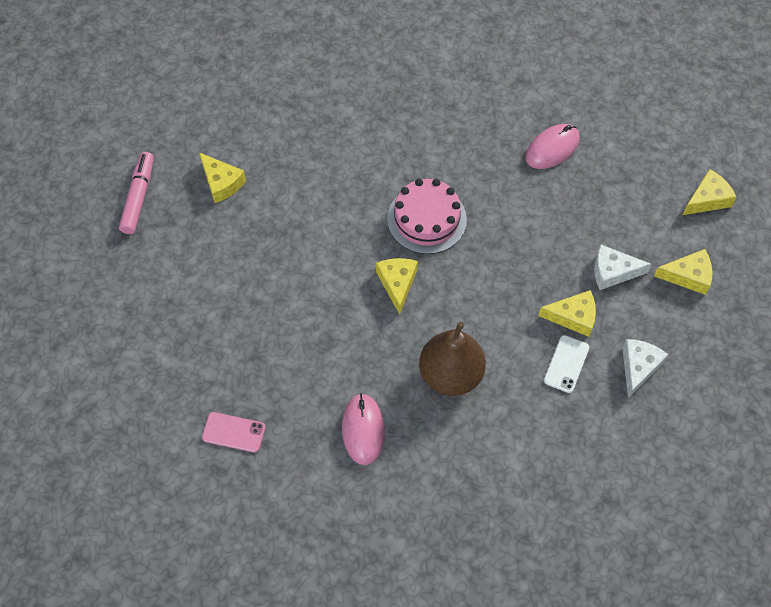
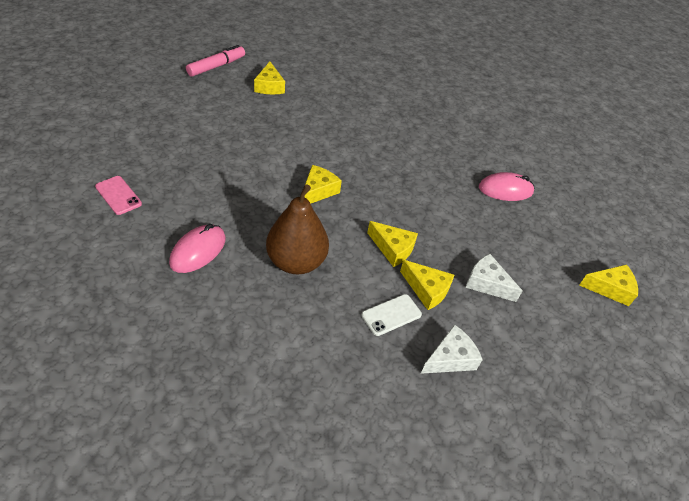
camera: 30 degrees right, 15 degrees down
(426, 219) = (376, 173): pink cake -> none
(688, 276) = (551, 326): yellow cheese -> yellow cheese (393, 249)

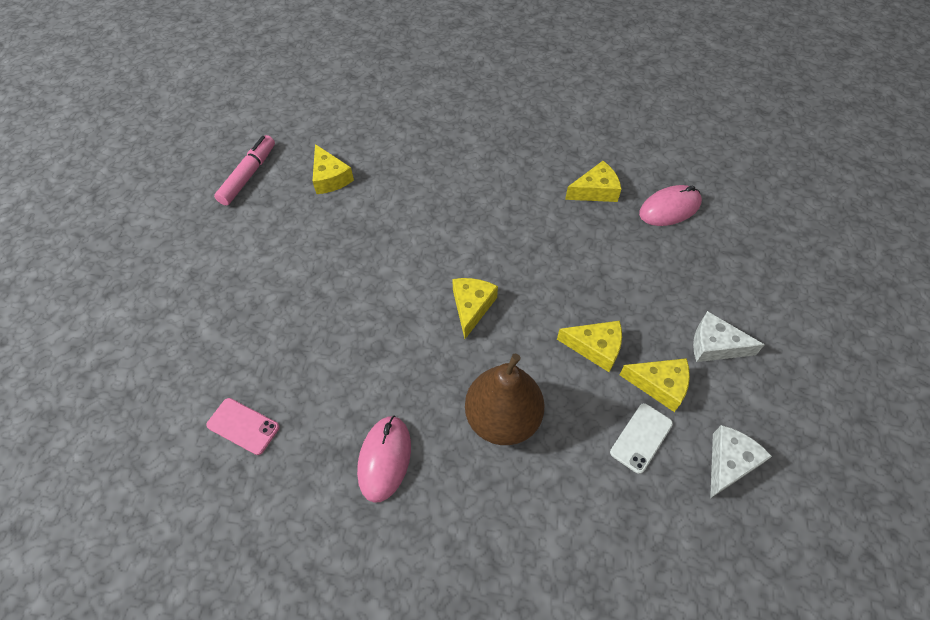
camera: 15 degrees left, 10 degrees up
(610, 289) = (836, 291): yellow cheese -> yellow cheese (595, 191)

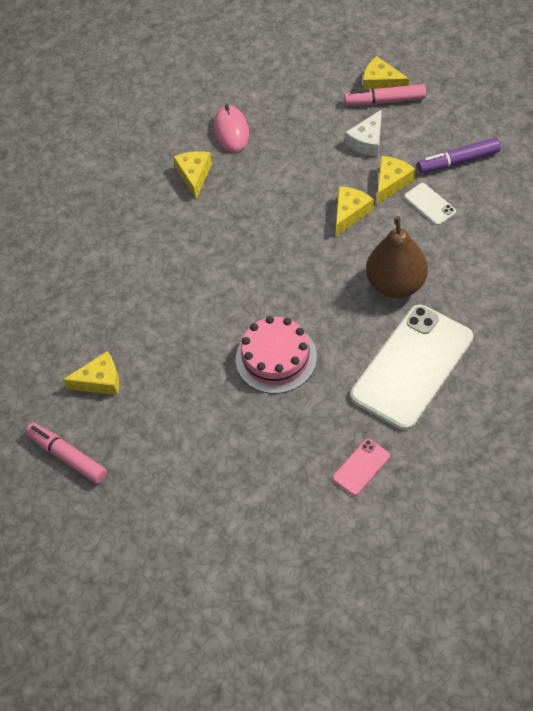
camera: 70 degrees left, 0 degrees up
(376, 313) = (276, 358): none -> pink cake
(384, 459) = (412, 367): pink mouse -> white phone
(472, 307) = (289, 287): yellow cheese -> yellow cheese (381, 83)
(729, 462) = (458, 161): white cheese -> purple marker
(791, 353) = (385, 101): none -> pink marker

